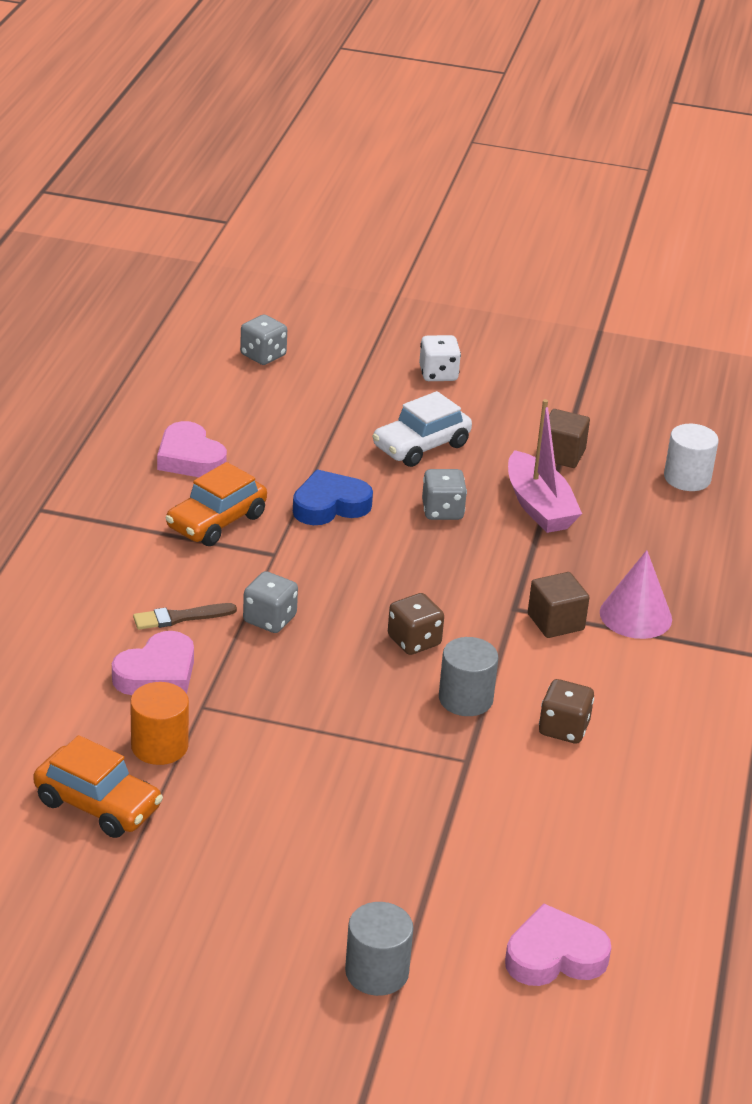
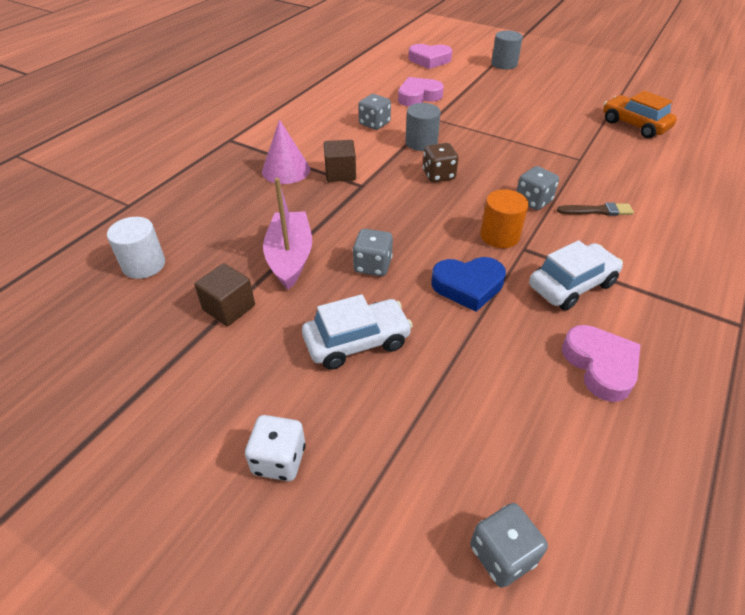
camera: 160 degrees left, 10 degrees up
(157, 674) = (610, 179): pink heart -> pink heart (418, 96)
(159, 746) = (604, 144): orange cylinder -> orange cylinder (499, 236)
(216, 522) = (572, 285): orange car -> white car
(563, 728) = (374, 124): brown dice -> grey dice

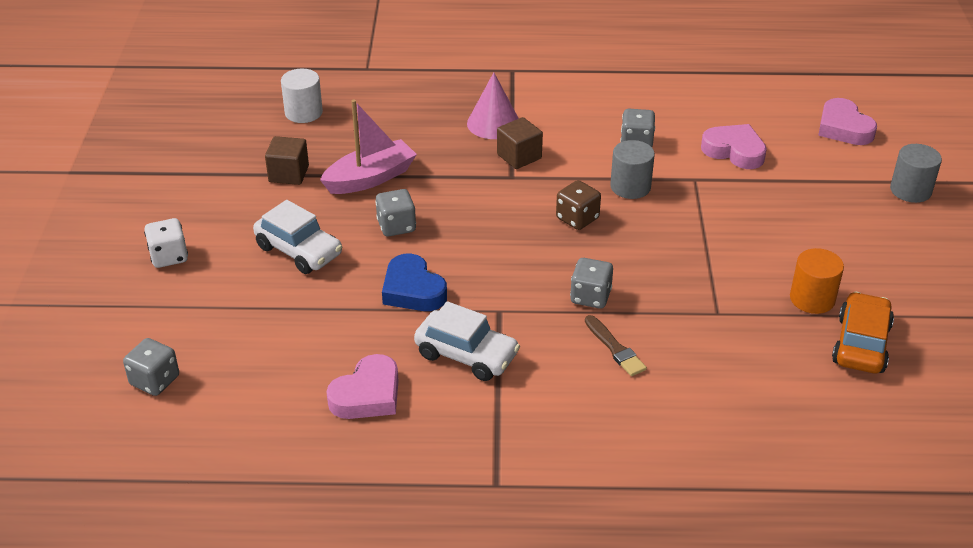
camera: 60 degrees right, 5 degrees down
(499, 236) = (506, 289): orange cylinder -> orange cylinder (812, 299)

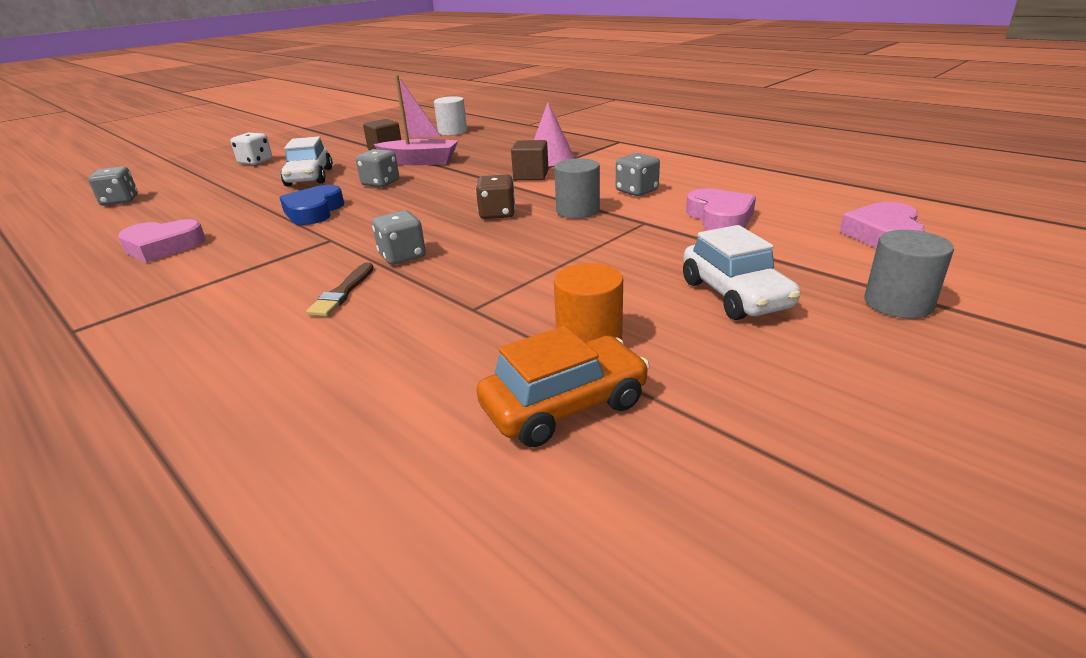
camera: 45 degrees right, 10 degrees down
(466, 355) = (254, 252): white car -> white car (735, 295)

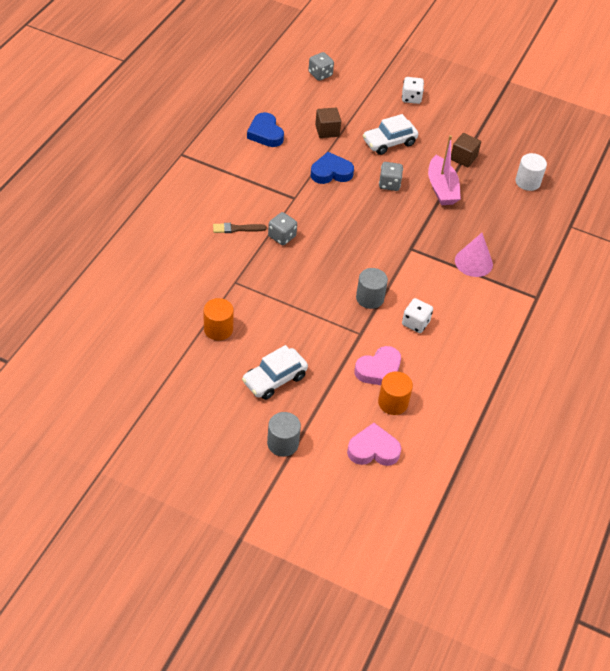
camera: 65 degrees right, 20 degrees up
(163, 247) = (265, 133): pink heart -> blue heart
(497, 214) = (352, 260): brown dice -> none
(531, 175) = (430, 260): brown cube -> brown cube (327, 131)
(564, 406) = (170, 329): orange car -> none
(636, 191) = (415, 323): grey dice -> white dice
(784, 215) = (393, 402): none -> orange cylinder

